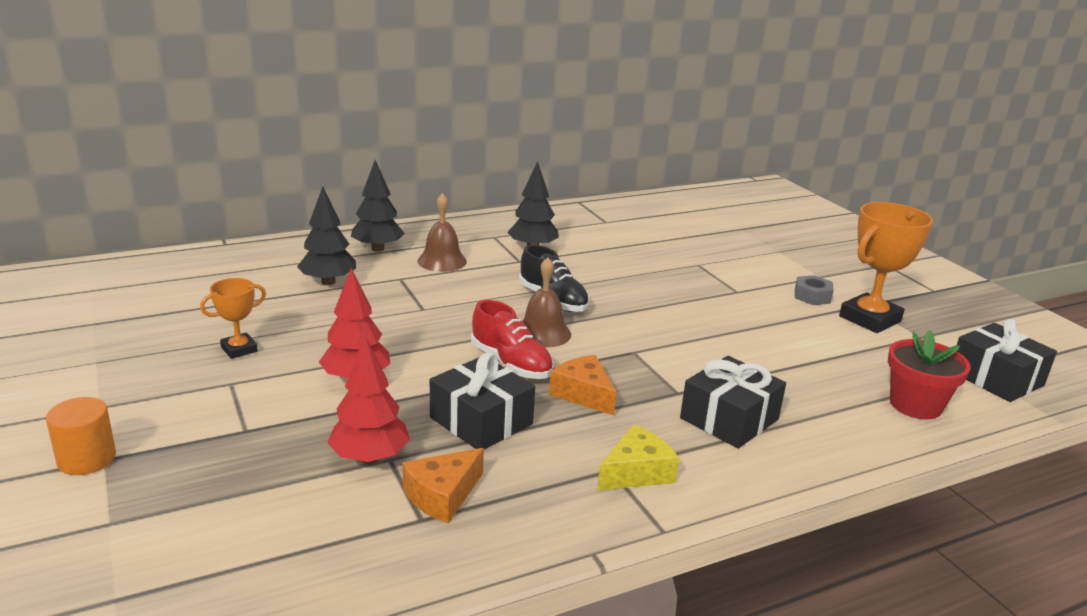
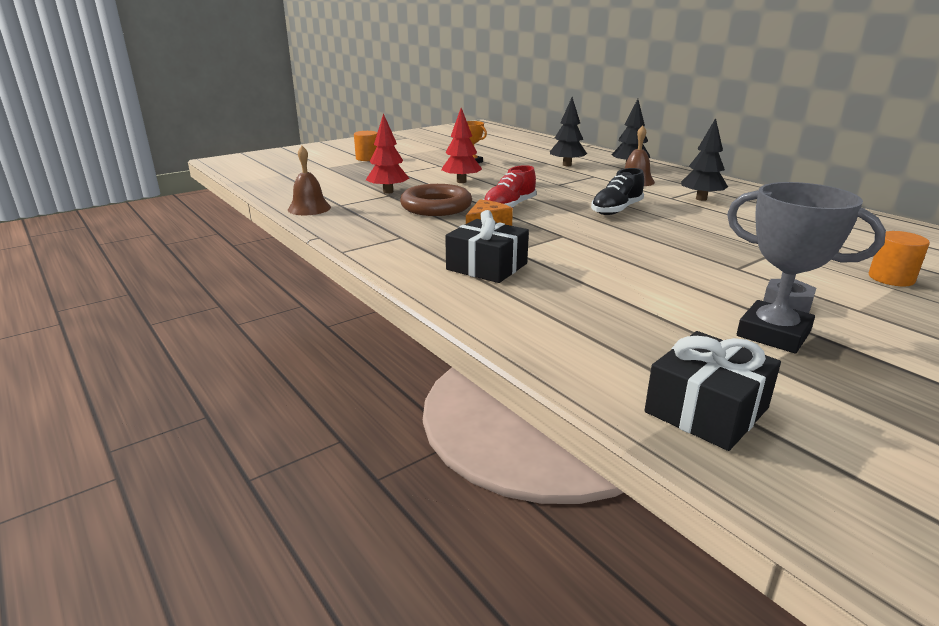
camera: 80 degrees right, 0 degrees up
(442, 495) = (361, 206): orange cheese -> none
(481, 421) = (436, 206): black gift -> brown ring
(543, 333) = (561, 211): brown bell -> brown bell (309, 208)
(636, 472) = (401, 243): yellow cheese -> none
(760, 245) = (891, 278): none -> orange cylinder
(869, 319) = (773, 334): orange trophy -> grey trophy
(915, 405) = (579, 347): red flower pot -> none

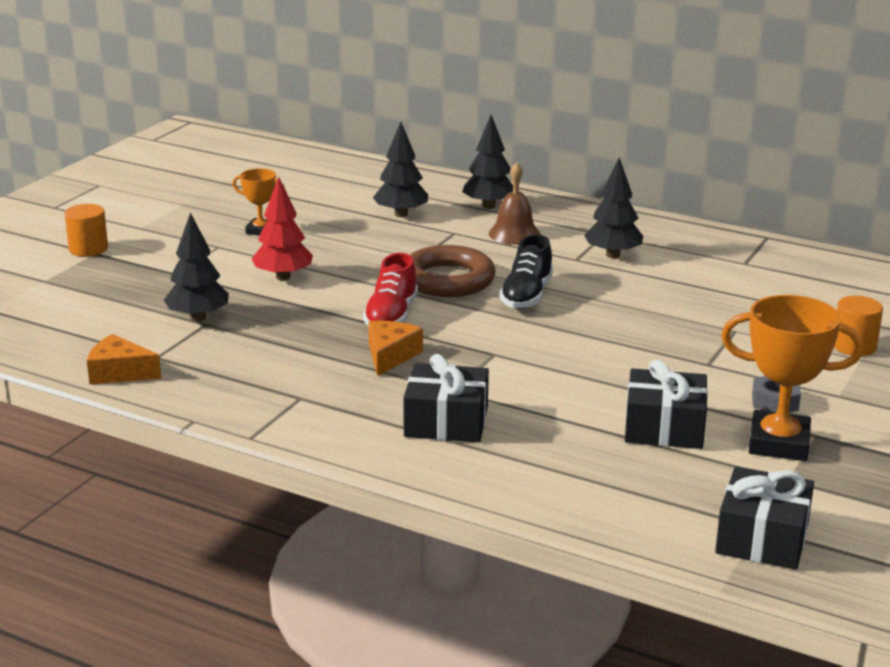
camera: 25 degrees left, 0 degrees up
(309, 208) = (119, 373): brown bell -> orange cheese
(388, 192) = (198, 318): red tree -> black tree
(436, 206) = (294, 334): brown ring -> brown ring (448, 280)
(666, 302) = (664, 428): none -> black gift
(773, 334) = (778, 443): grey trophy -> orange trophy

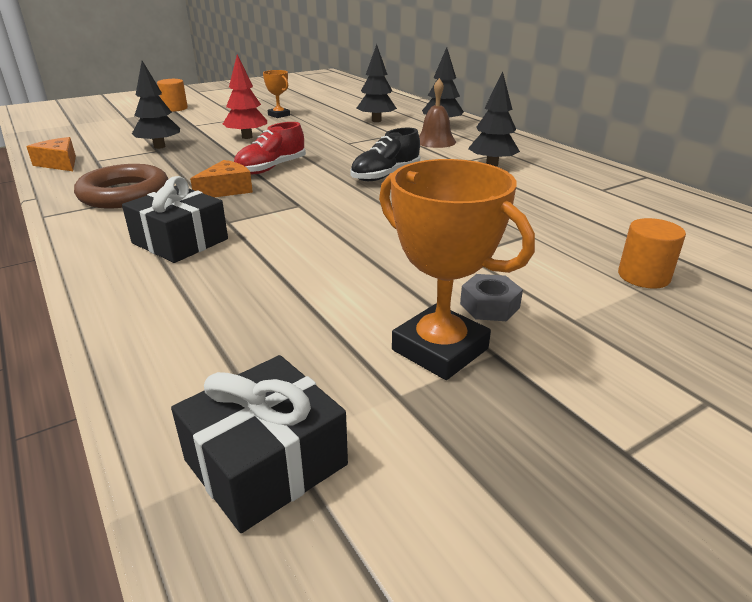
camera: 30 degrees right, 5 degrees up
(448, 280) = (345, 156): brown ring -> brown ring (124, 194)
(664, 428) = (344, 297): black gift -> none

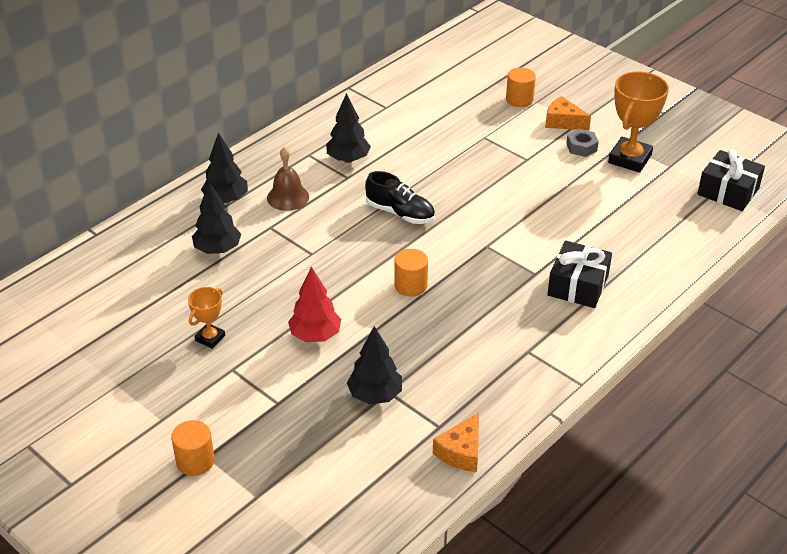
camera: 105 degrees left, 10 degrees up
(124, 194) = (514, 356): brown ring -> none
(226, 190) = (475, 296): orange cheese -> orange cheese (563, 122)
(271, 168) = (410, 285): red shoe -> orange cylinder

